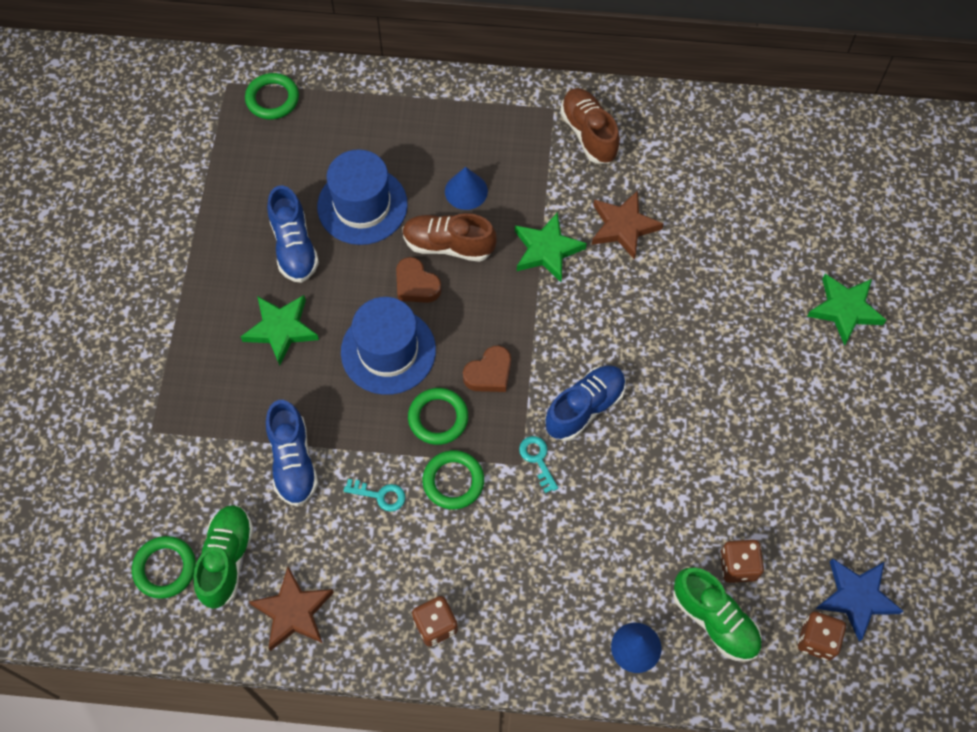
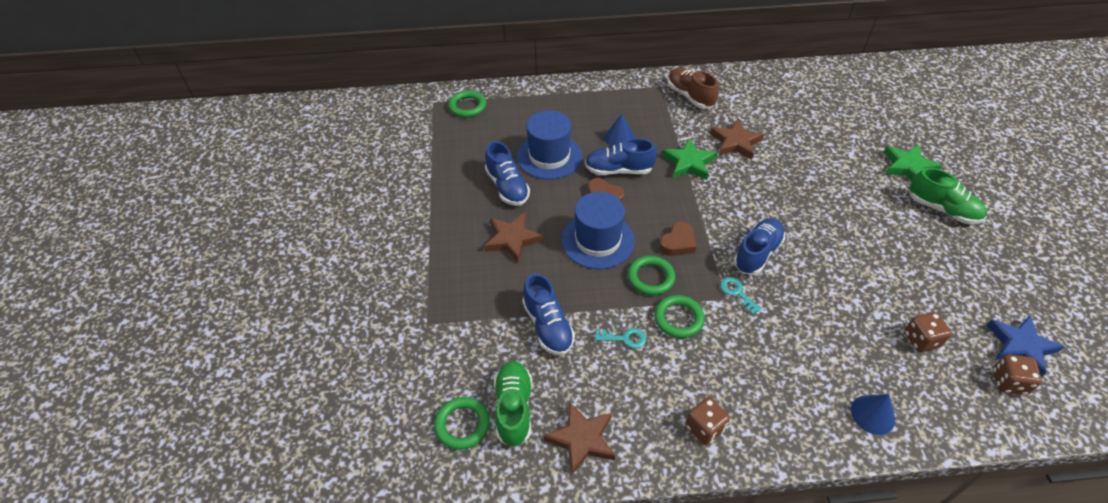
camera: 10 degrees left, 15 degrees down
(281, 329) = (512, 239): green star -> brown star
(448, 245) = (618, 170): brown shoe -> blue shoe
(714, 620) = (923, 382): green shoe -> green shoe (942, 209)

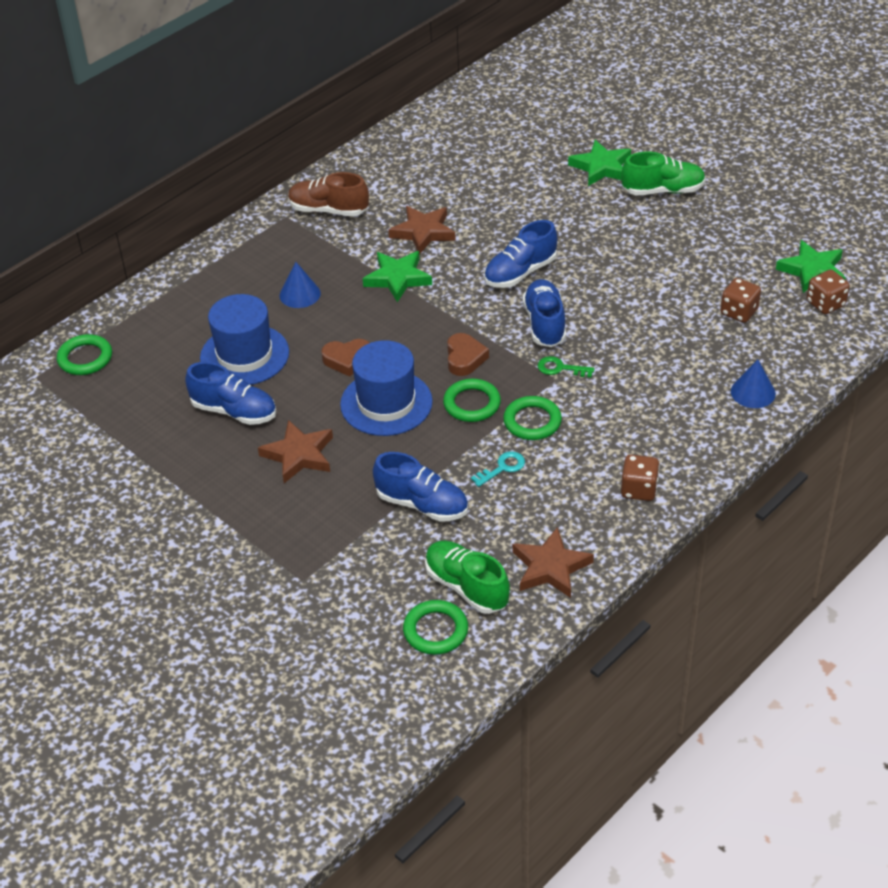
camera: 40 degrees left, 5 degrees down
(618, 170) = (334, 326): blue shoe -> blue shoe (520, 273)
(737, 293) = (560, 368): turquoise key -> green key
(1020, 346) = (812, 270): blue star -> green star

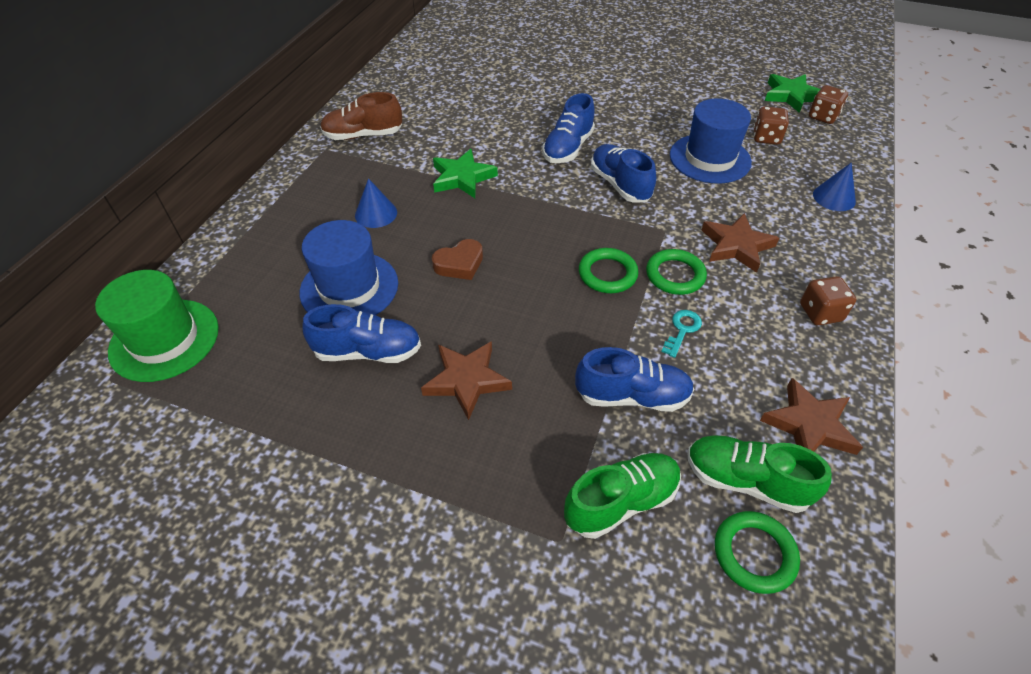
camera: 25 degrees left, 5 degrees up
(85, 358) = (164, 339): green ring -> green hat
(386, 403) = (524, 296): blue hat -> blue hat (710, 158)
(423, 232) = (461, 135): brown star -> brown star (736, 246)
(464, 358) = (571, 233): brown heart -> none
(560, 368) = (662, 219): green key -> none
(601, 167) = (574, 58): green star -> none
(663, 191) = (634, 64): green shoe -> green shoe (621, 502)

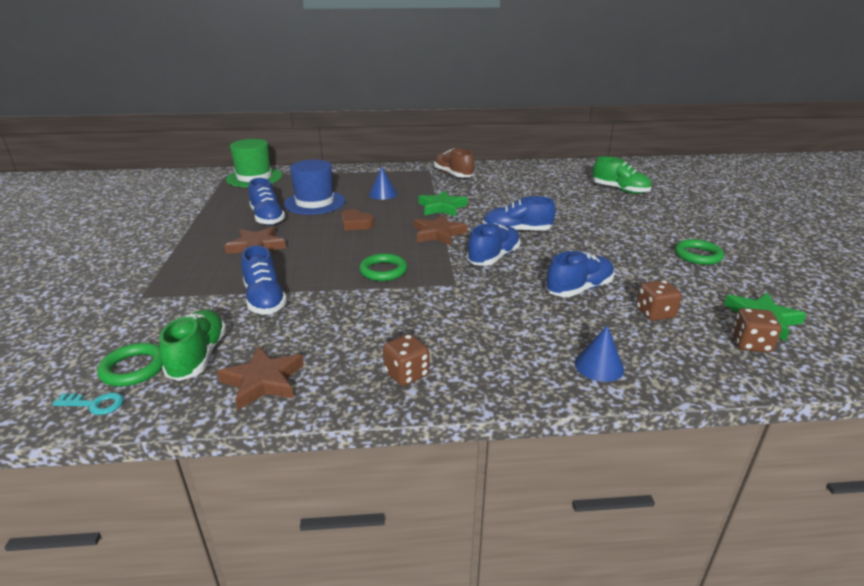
camera: 65 degrees right, 20 degrees down
(621, 502) = (173, 311): green shoe -> green shoe (620, 190)
(675, 275) = (402, 296): green ring -> green ring (697, 255)
(682, 330) = (341, 309): turquoise key -> turquoise key (95, 404)
(710, 158) = (579, 289): blue hat -> blue shoe
(736, 246) = (464, 319): brown star -> brown star (438, 234)

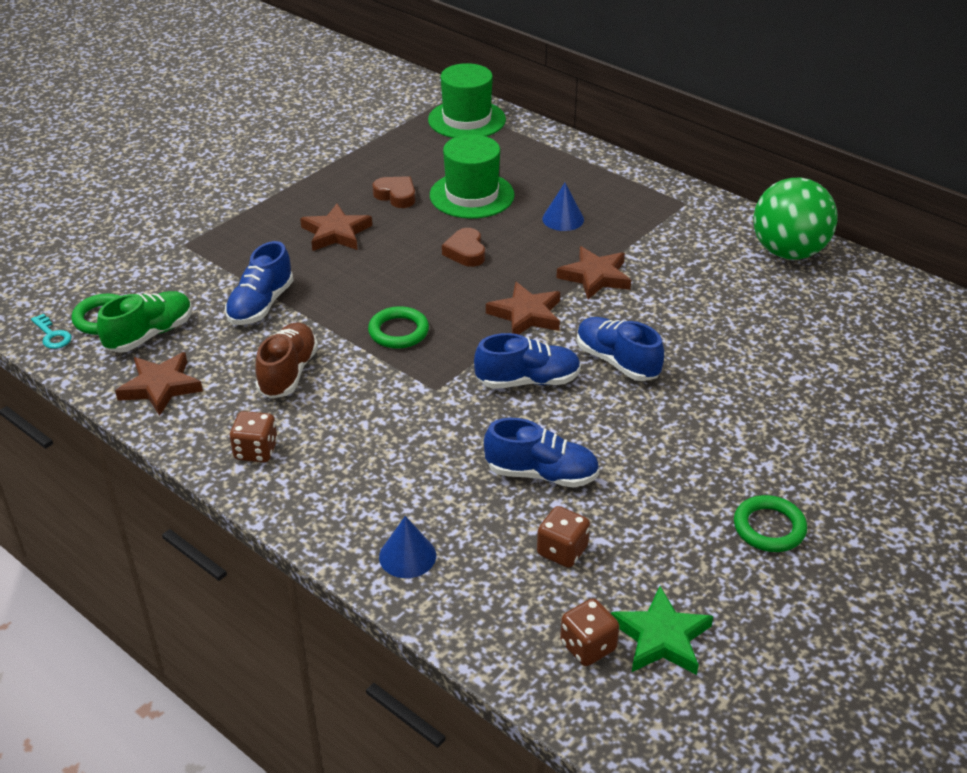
camera: 45 degrees right, 10 degrees up
(267, 218) = (396, 196): blue shoe -> brown heart
(314, 202) = (472, 195): blue hat -> green hat
(442, 207) = (595, 276): green star -> brown star
(453, 175) = (702, 227): brown shoe -> brown shoe (288, 373)
(503, 170) = (788, 252): none -> green ball
(620, 190) = (887, 376): green shoe -> none

